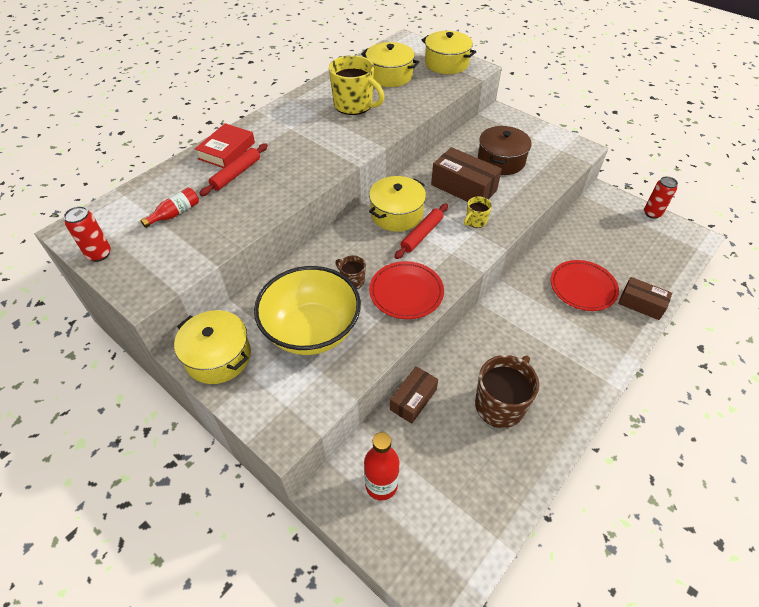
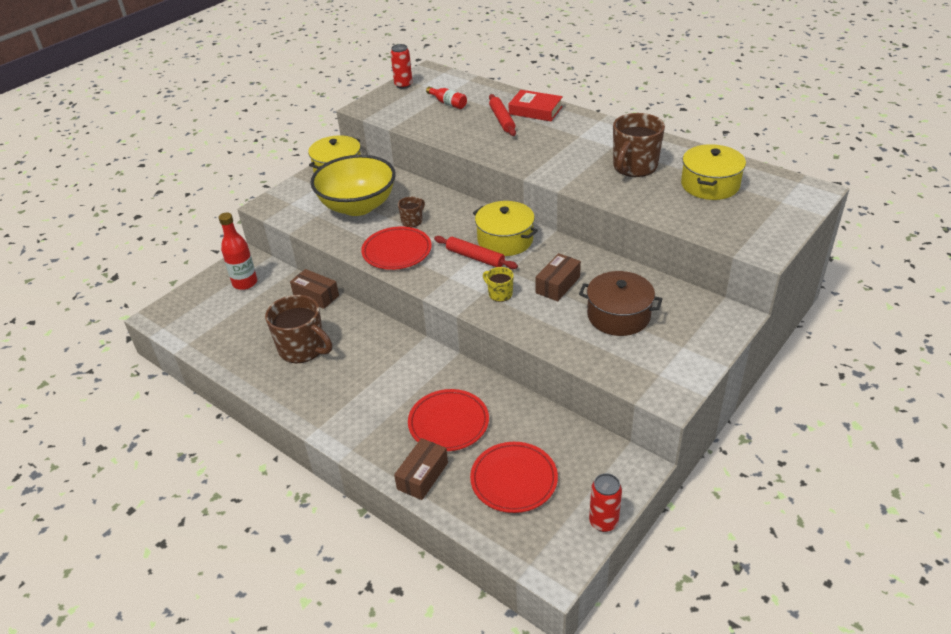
camera: 90 degrees right, 10 degrees down
(236, 174) = (502, 120): red rolling pin -> red rolling pin turned 45 degrees clockwise
(354, 105) = (634, 167): yellow mug -> brown mug
(446, 63) = (763, 226): yellow pot -> none
(463, 187) = (558, 285): brown box -> brown box, size x0.65
(630, 252) = (514, 480): none -> red plate

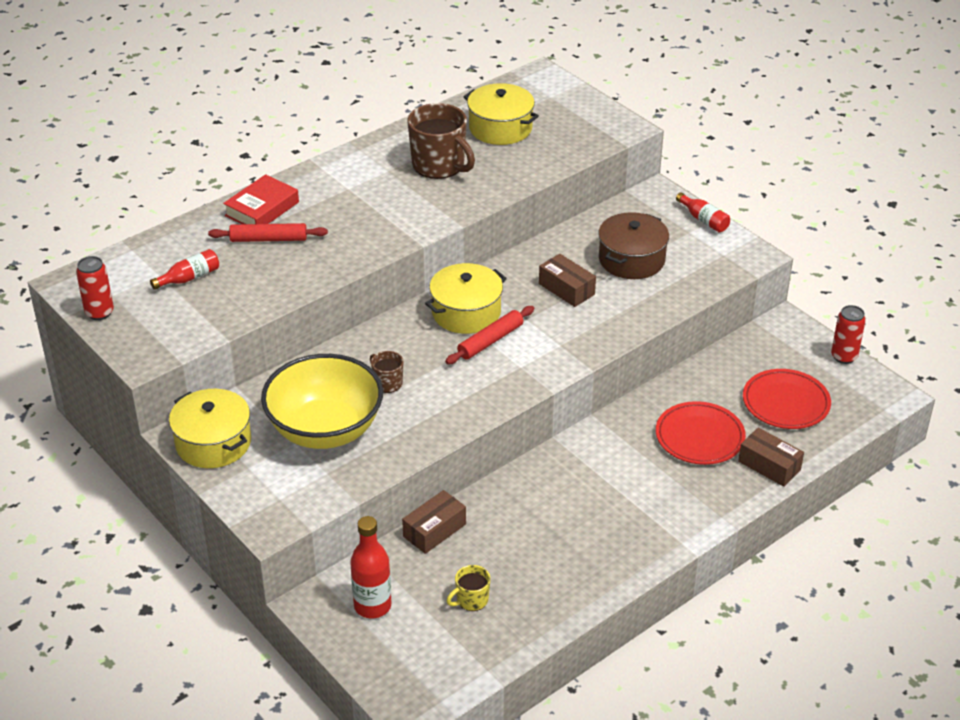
camera: 80 degrees left, 0 degrees up
(303, 348) = (539, 549): brown mug -> none
(397, 251) = (449, 404): red plate -> none
(499, 294) = (566, 333): yellow mug -> yellow mug (471, 600)
(709, 354) = (703, 220): none -> red bottle

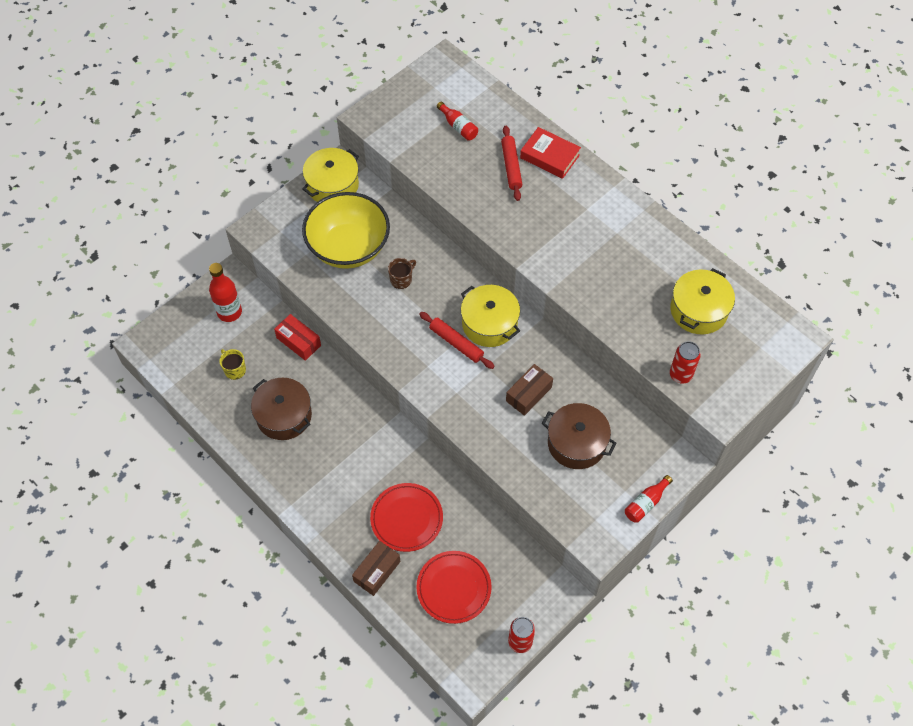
camera: 85 degrees right, 20 degrees up
(99, 313) = (414, 84): red can -> red can (680, 375)
(434, 530) = (298, 341): brown box -> red box
(439, 165) = (631, 269): brown mug -> none
(550, 547) = (284, 416): none -> brown pot

